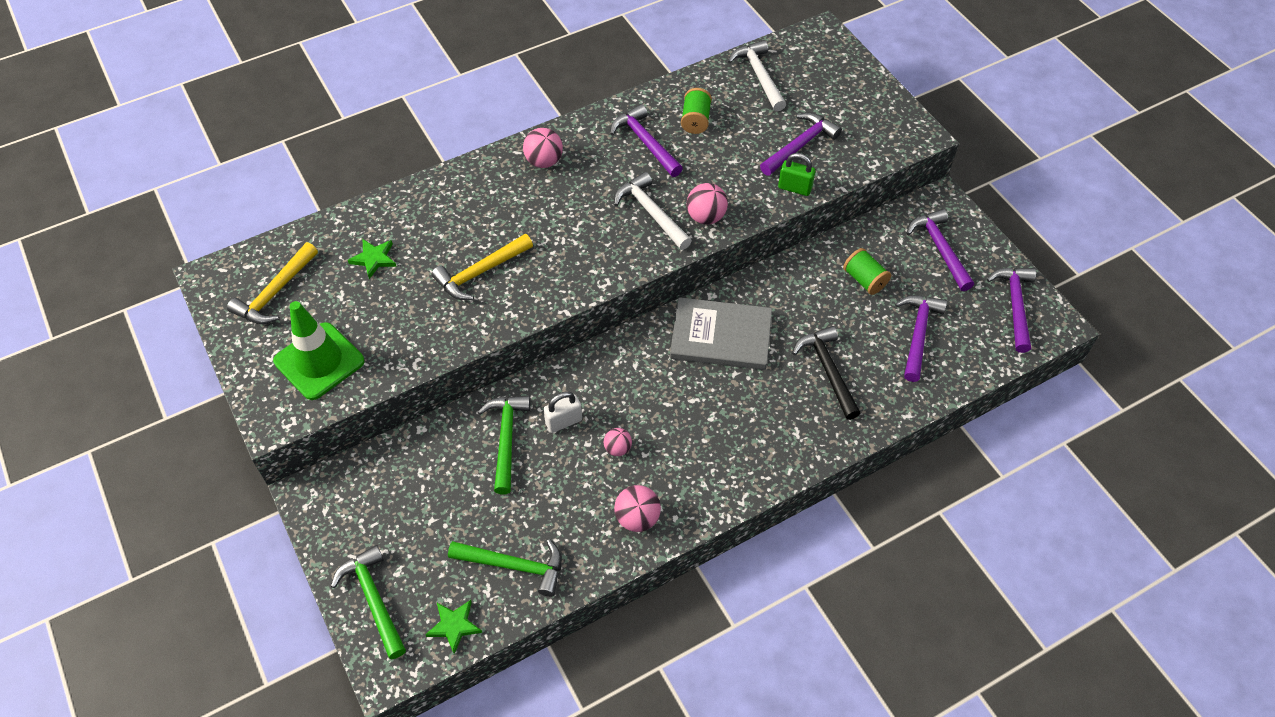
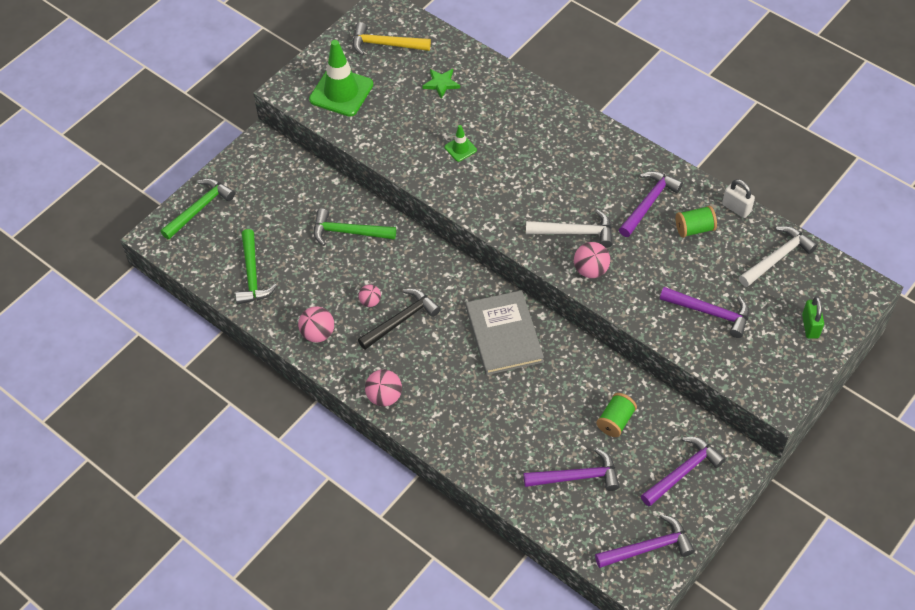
camera: 70 degrees right, 0 degrees up
(454, 626) = (197, 259): green star -> none
(480, 272) = (460, 148): yellow hammer -> green traffic cone
(506, 439) = (348, 232): green hammer -> green hammer turned 150 degrees counterclockwise
(544, 161) = (589, 145): pink ball -> pink ball (384, 397)
(563, 421) = (378, 260): white padlock -> white padlock (736, 208)
(651, 213) = (575, 232): white hammer -> white hammer turned 60 degrees clockwise
(794, 188) = (657, 323): green padlock -> green padlock (810, 326)
(828, 370) = (506, 419): black hammer -> black hammer (401, 320)

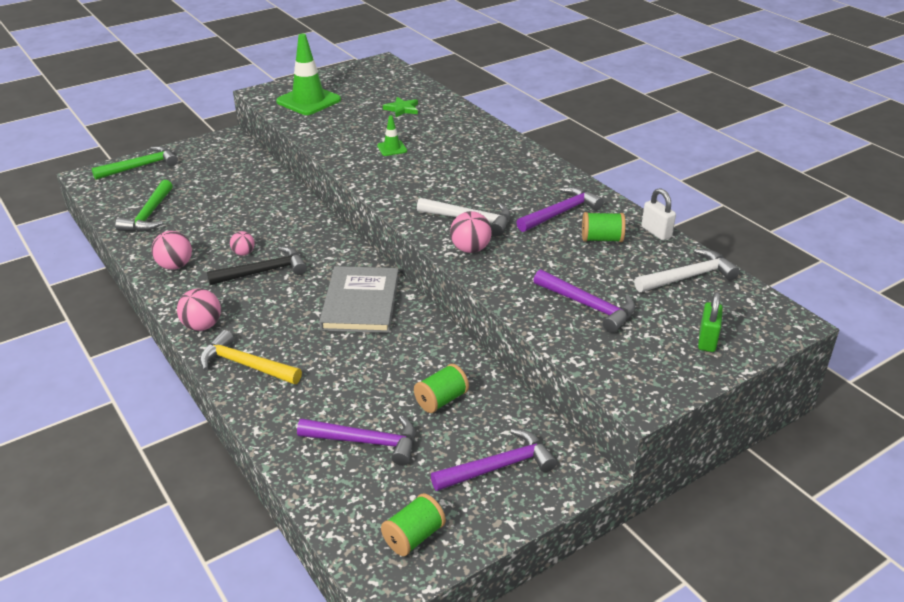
camera: 15 degrees right, 20 degrees down
(348, 232) = (260, 203): green hammer -> none
(385, 44) = (369, 82): yellow hammer -> yellow hammer (246, 365)
(648, 548) = (414, 537): purple hammer -> green spool

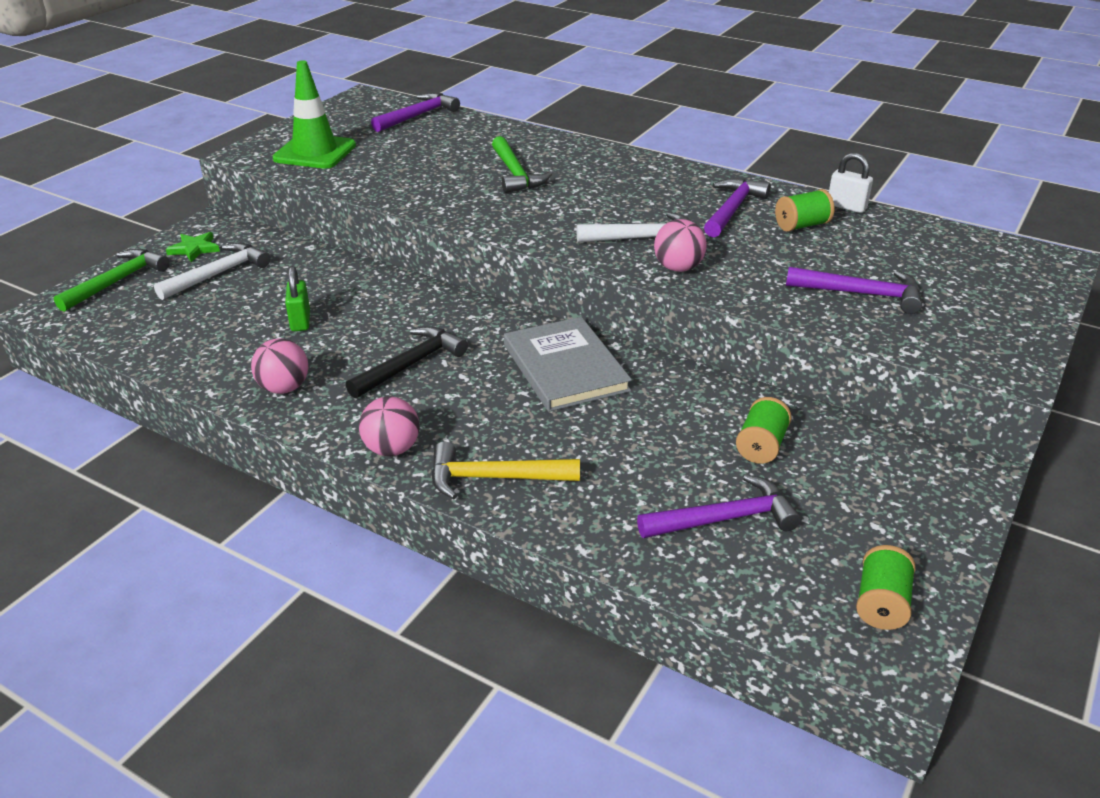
camera: 25 degrees left, 0 degrees up
(149, 215) = (187, 336): green hammer -> green hammer (515, 174)
(243, 253) = (363, 350): pink ball -> none
(392, 148) = (474, 183): green traffic cone -> none
(402, 109) = (441, 140): green star -> green star (194, 249)
(498, 467) = (891, 496): purple hammer -> purple hammer (418, 116)
(688, 277) = (923, 241): white hammer -> white hammer (218, 274)
(707, 340) = (1006, 296): green padlock -> green padlock (300, 321)

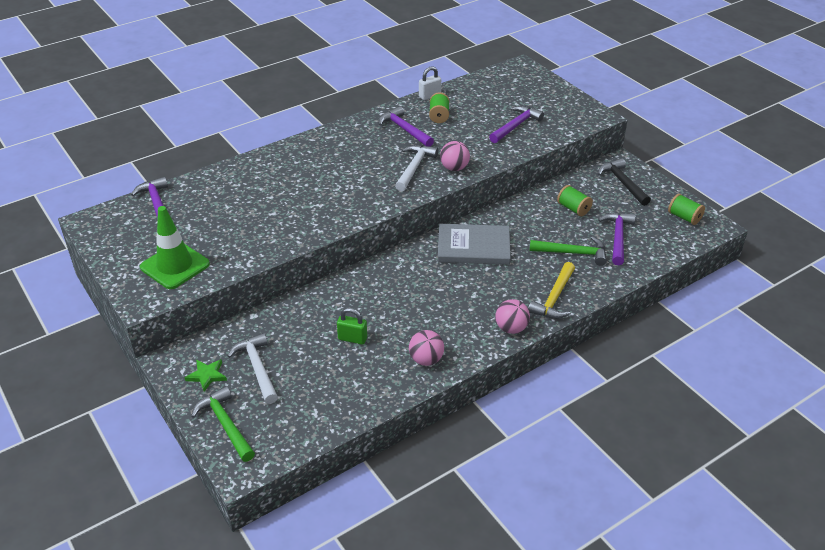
camera: 65 degrees left, 5 degrees up
(410, 365) = (434, 302): black hammer -> black hammer (623, 183)
(515, 174) = (293, 188): green hammer -> green hammer (572, 253)

